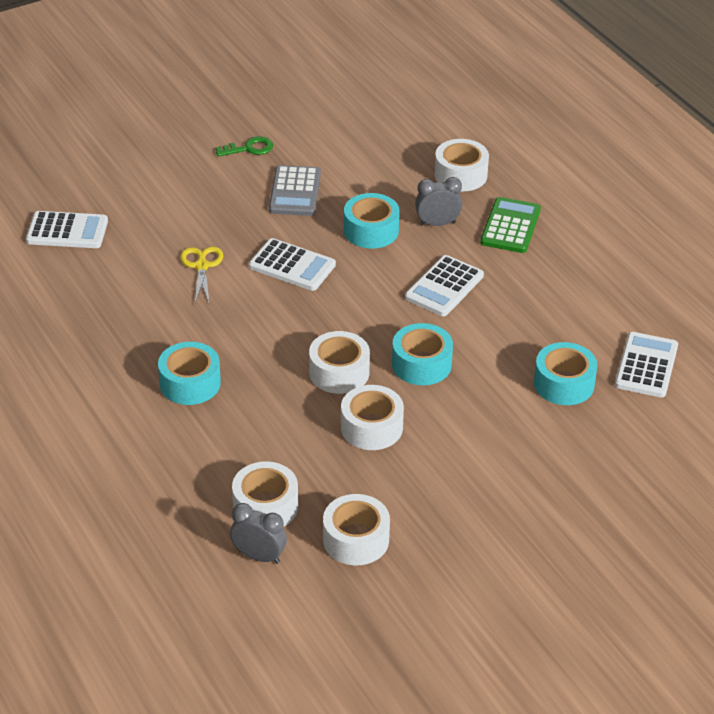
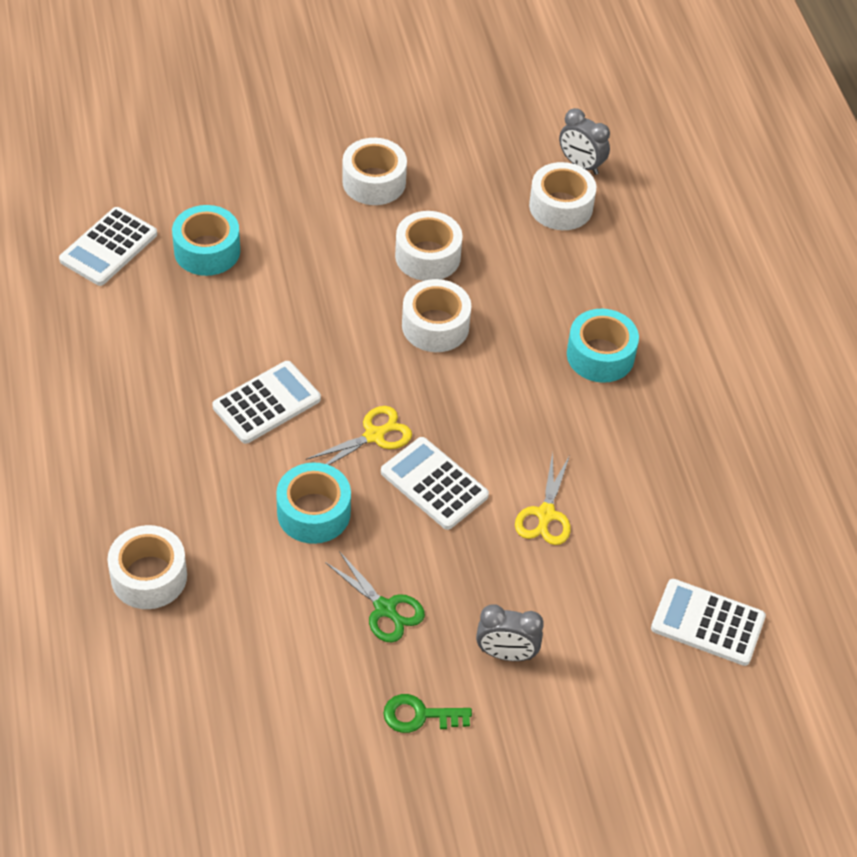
camera: 165 degrees left, 10 degrees up
(295, 192) = (385, 609): grey calculator -> green scissors
(351, 285) = (374, 435): none -> yellow scissors
(356, 539) = (488, 156): white tape -> white tape (374, 182)
(421, 364) = (343, 312): turquoise tape -> none
(437, 223) = (224, 500): grey clock -> grey clock (506, 654)
(510, 226) = (136, 470): green calculator -> none

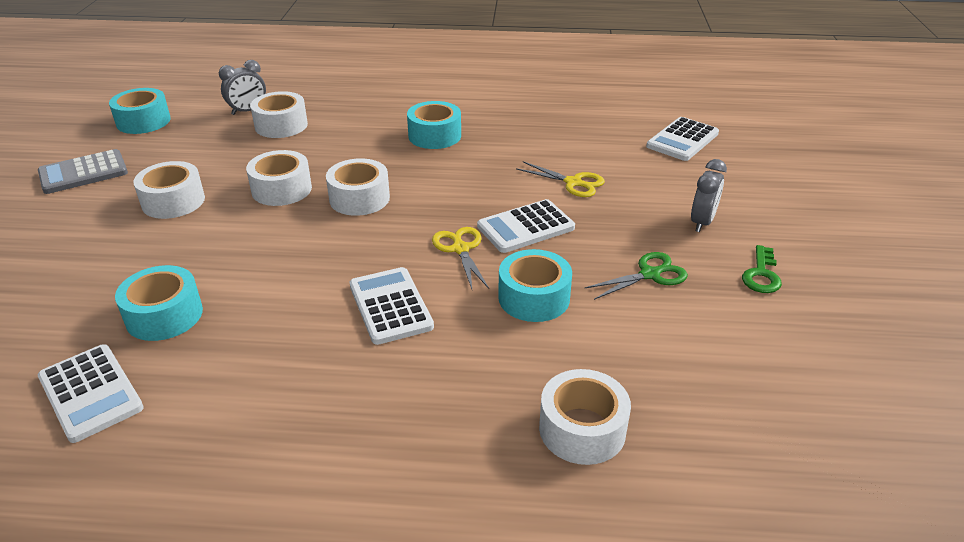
camera: 70 degrees left, 15 degrees down
(397, 93) = (83, 173): none -> grey calculator
(516, 88) = (143, 121): none -> turquoise tape

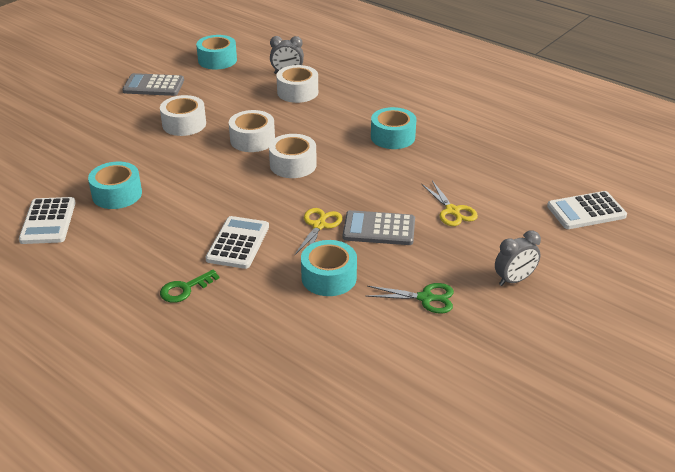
camera: 35 degrees right, 0 degrees up
(525, 227) = (379, 229): white calculator -> grey calculator
(582, 429) = (266, 366): white tape -> none
(761, 275) = (509, 336): green key -> green key (185, 289)

